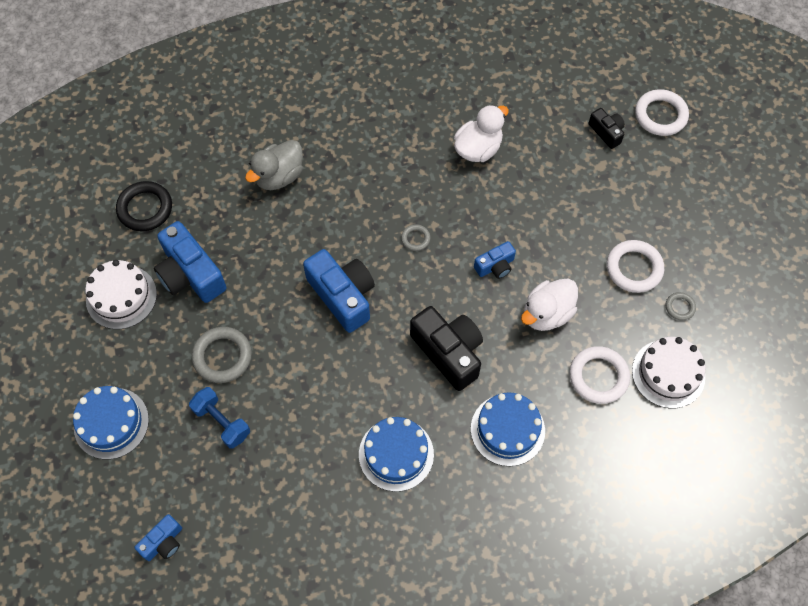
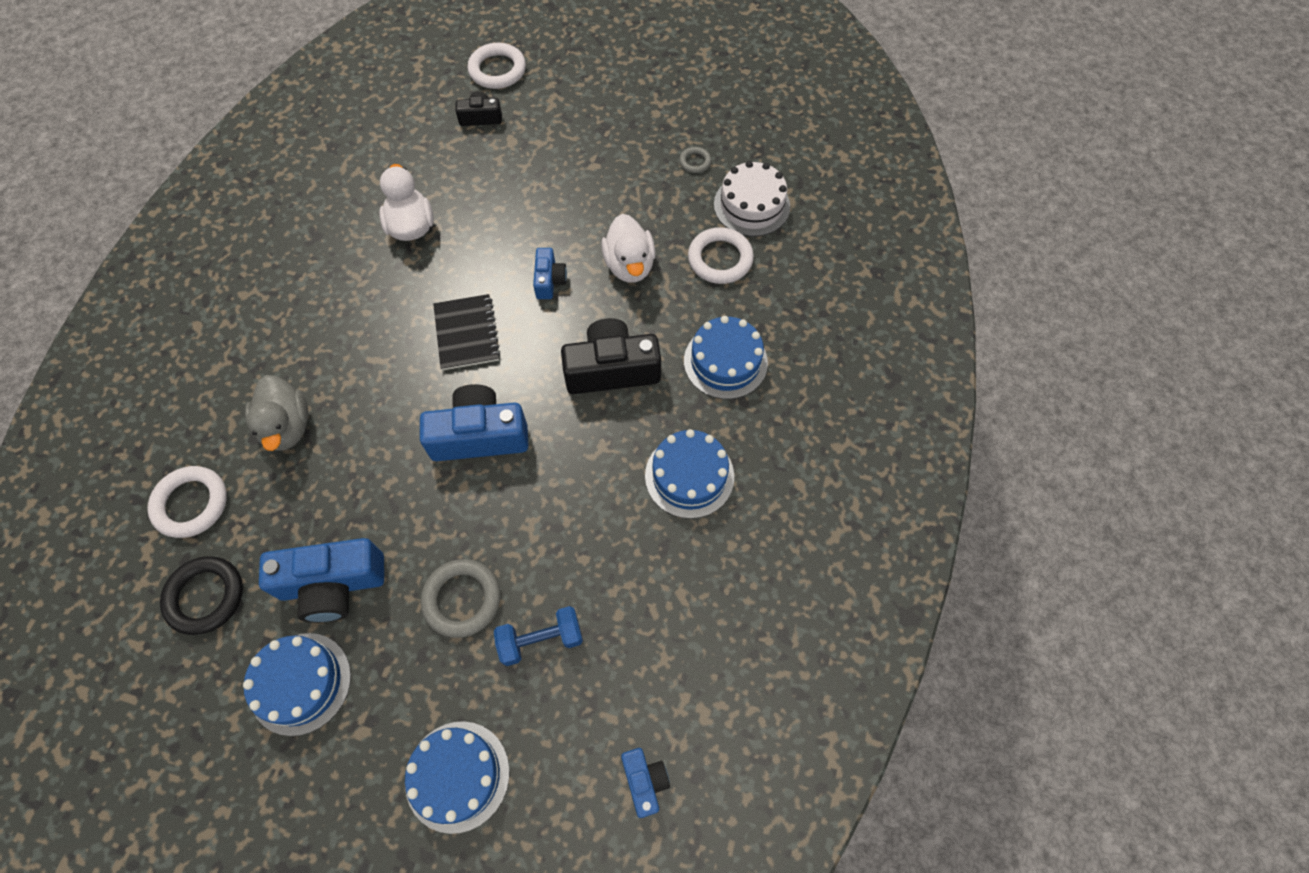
camera: 60 degrees left, 0 degrees up
(121, 297) = (300, 683): white cake -> blue cake
(415, 239) = (466, 333): grey ring -> black notebook
(634, 268) = (633, 173): white ring -> white ring (191, 504)

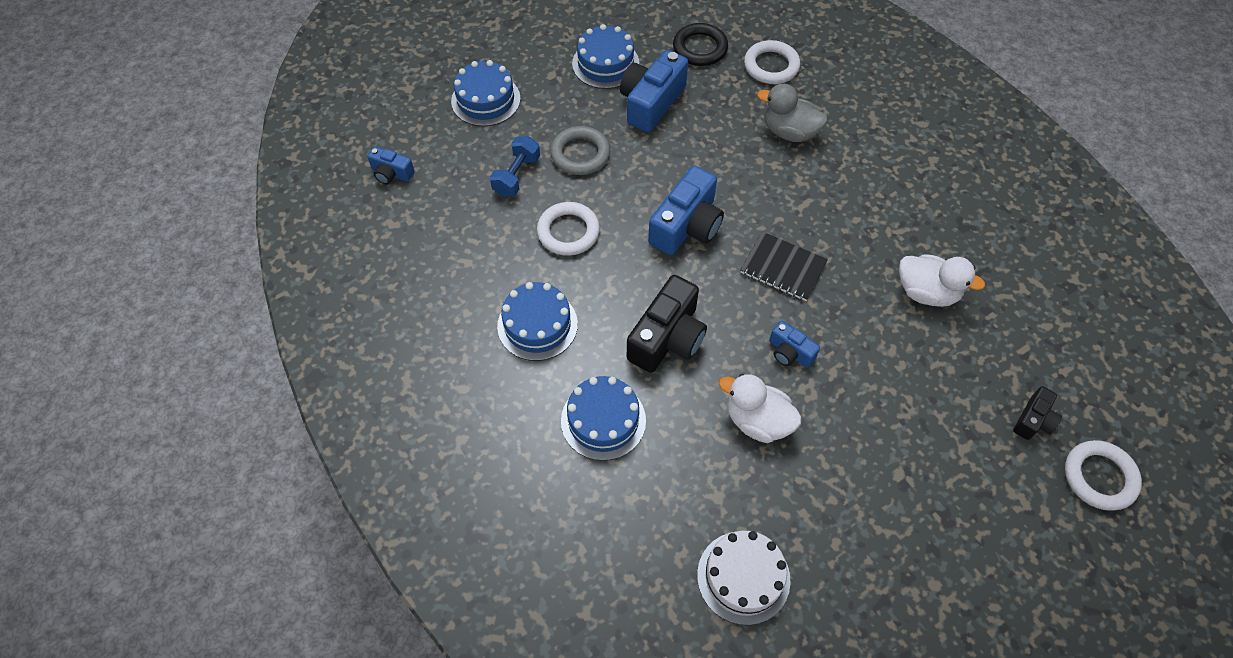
camera: 130 degrees right, 5 degrees down
(695, 162) = (838, 569): grey ring -> none
(720, 259) = (705, 497): white ring -> white ring (568, 232)

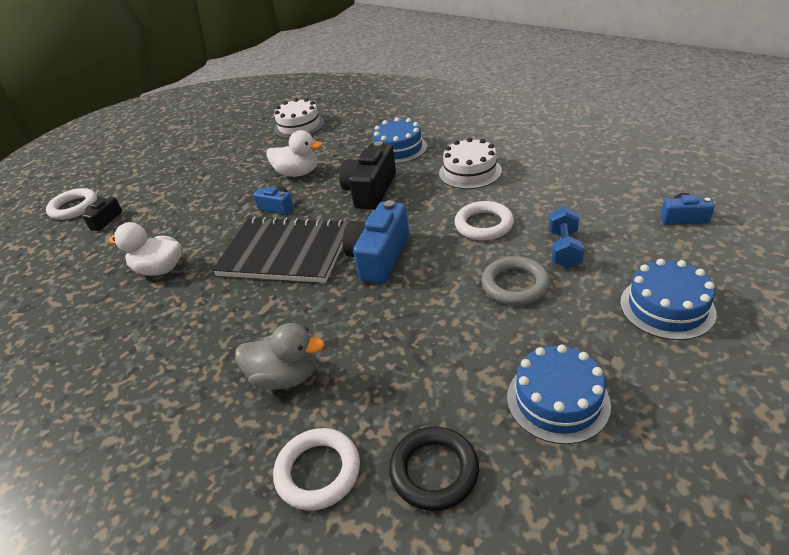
camera: 170 degrees right, 20 degrees down
(537, 325) = (470, 172): blue cake -> white cake
(651, 102) = (467, 363): blue camera -> none
(783, 268) = (285, 252): black notebook -> black notebook, size x1.77

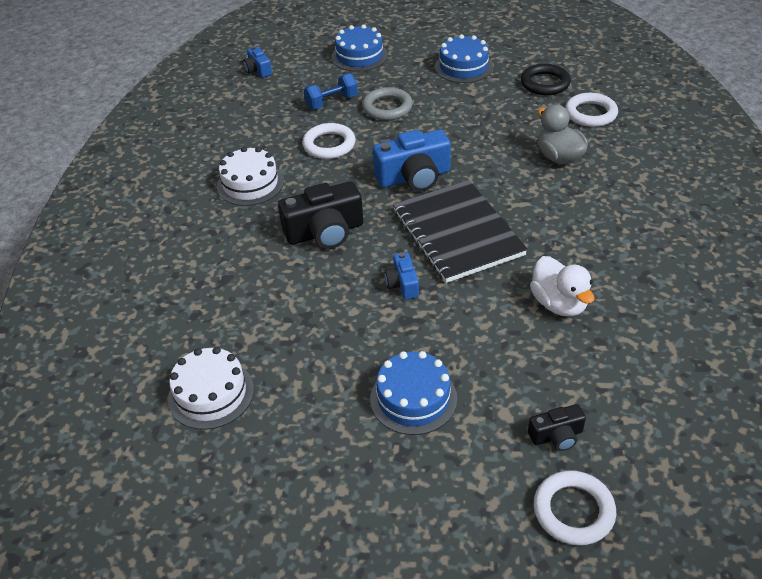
camera: 130 degrees left, 5 degrees up
(298, 173) = (330, 311): white duck -> none
(398, 149) = (229, 254): blue cake -> blue cake (413, 398)

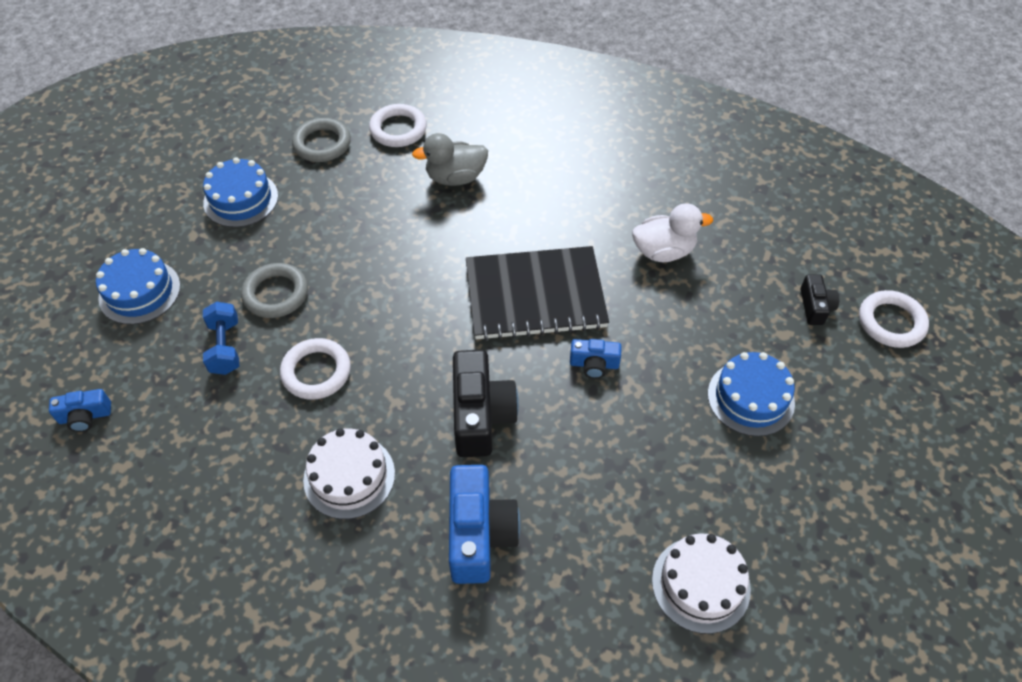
camera: 75 degrees left, 10 degrees up
(414, 177) = (424, 305): blue camera -> blue camera (479, 534)
(545, 83) = (322, 144): black ring -> grey ring

